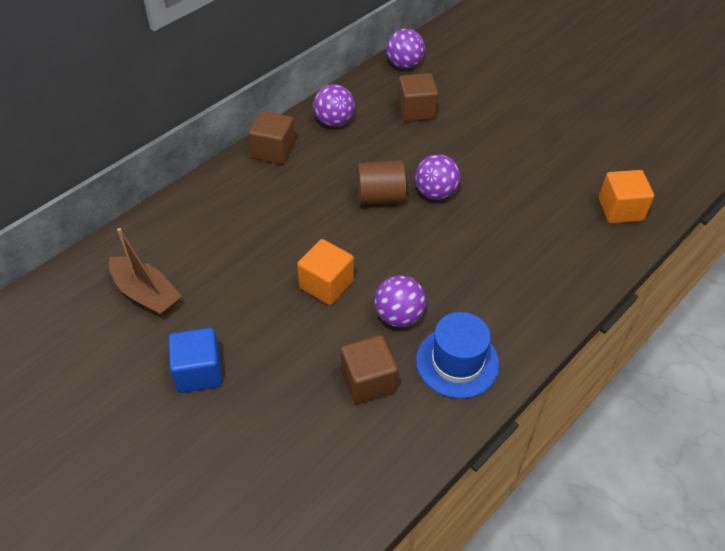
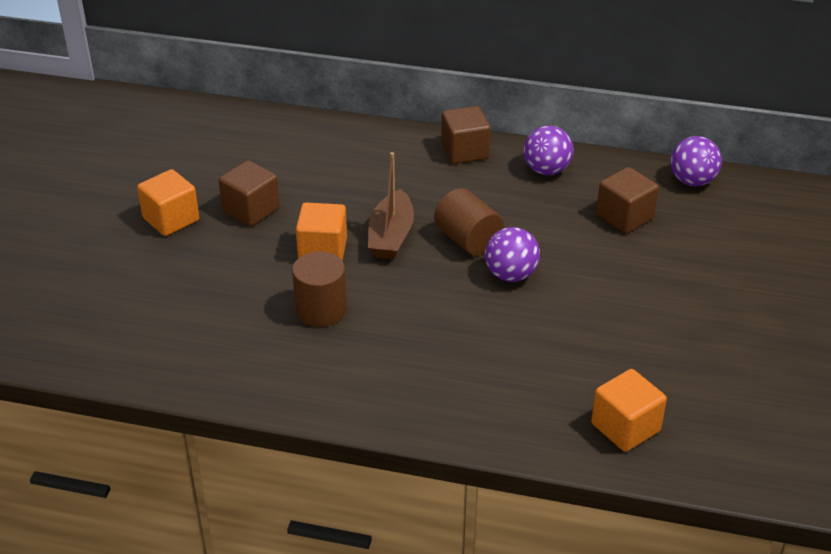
camera: 60 degrees right, 10 degrees down
(146, 294) = (230, 157): brown boat -> brown boat (391, 236)
(199, 372) = (171, 219): blue cube -> orange cube
(368, 381) = (229, 318): brown cube -> brown cube (251, 210)
(399, 316) = (321, 310): purple ball -> brown cylinder
(457, 362) = (294, 368): blue hat -> none

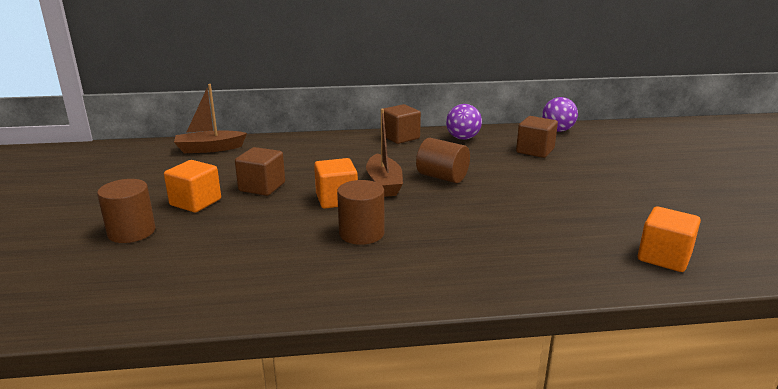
camera: 20 degrees left, 15 degrees down
(94, 250) = (131, 232): none -> brown cylinder
(220, 125) = (209, 149): none -> brown boat
(511, 275) = (490, 189): purple ball -> none

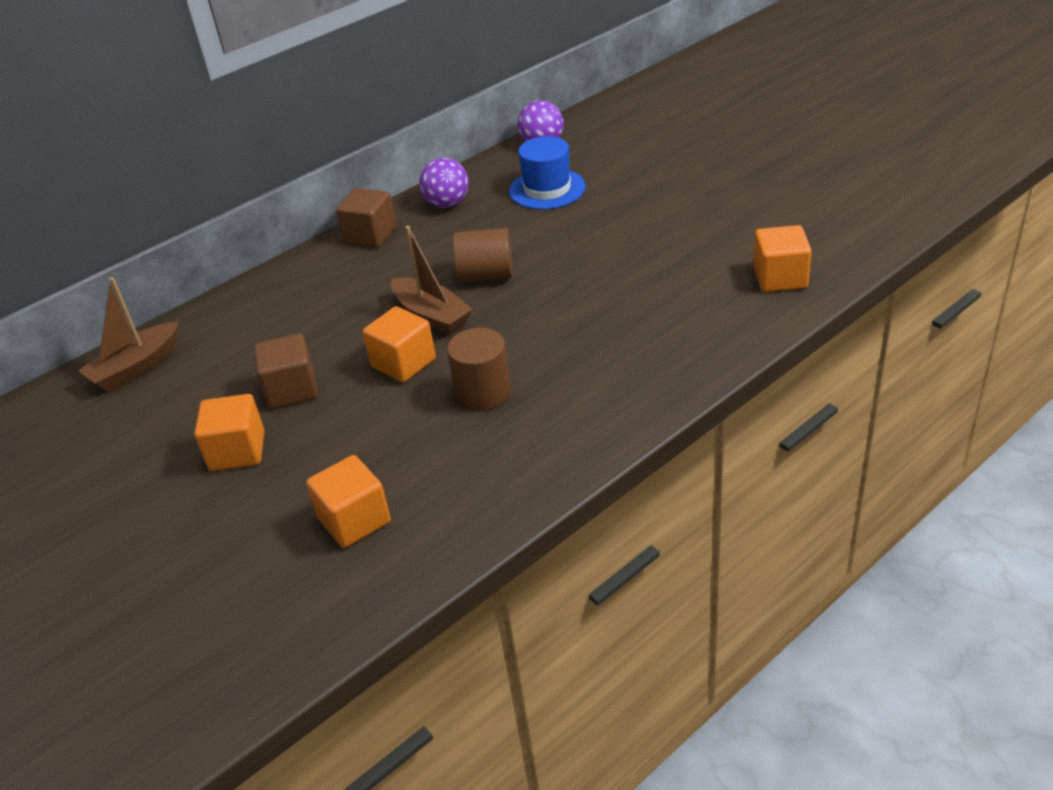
camera: 30 degrees left, 15 degrees up
(131, 232) = (216, 528): brown cylinder -> none
(197, 264) = (354, 520): none -> orange cube
(535, 151) = (547, 189): brown cube -> blue hat

